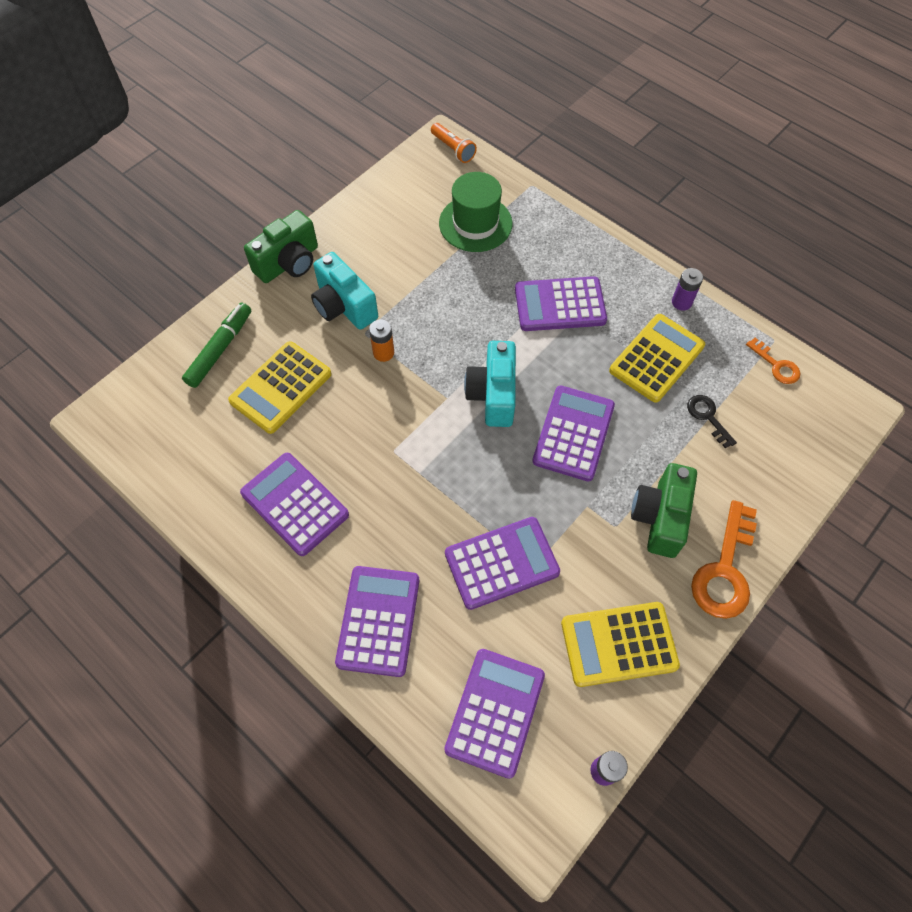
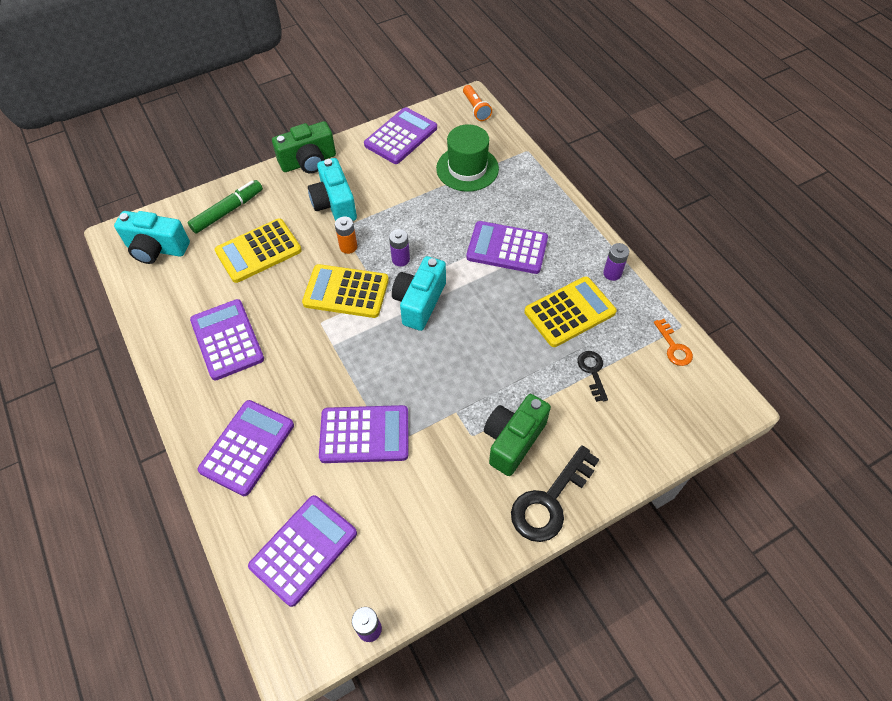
camera: 20 degrees right, 5 degrees down
(155, 420) = (157, 249): none -> turquoise camera
(449, 351) = (400, 259): none -> purple battery
(573, 433) = (471, 351): purple calculator -> purple calculator (401, 136)
(618, 644) = (430, 531): yellow calculator -> yellow calculator (346, 292)
(724, 569) = (550, 500): orange key -> black key

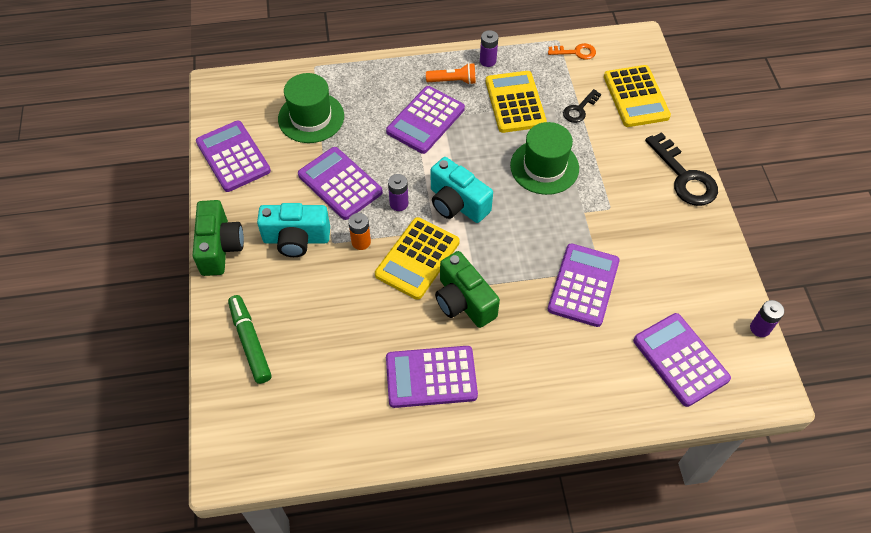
camera: 70 degrees left, 0 degrees up
(157, 249) = (269, 426): turquoise camera -> none
(247, 447) = (565, 384): purple calculator -> purple calculator (340, 184)
(258, 251) = (325, 324): yellow calculator -> yellow calculator (636, 97)
(476, 109) = (233, 85): orange flashlight -> orange flashlight (453, 81)
(498, 361) = (544, 167): none -> green hat
(513, 440) = (624, 182): green camera -> green camera (463, 301)
(592, 372) = (579, 109): black key -> black key turned 60 degrees counterclockwise

